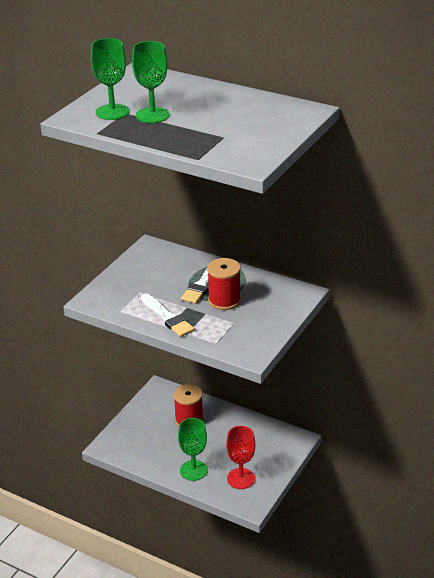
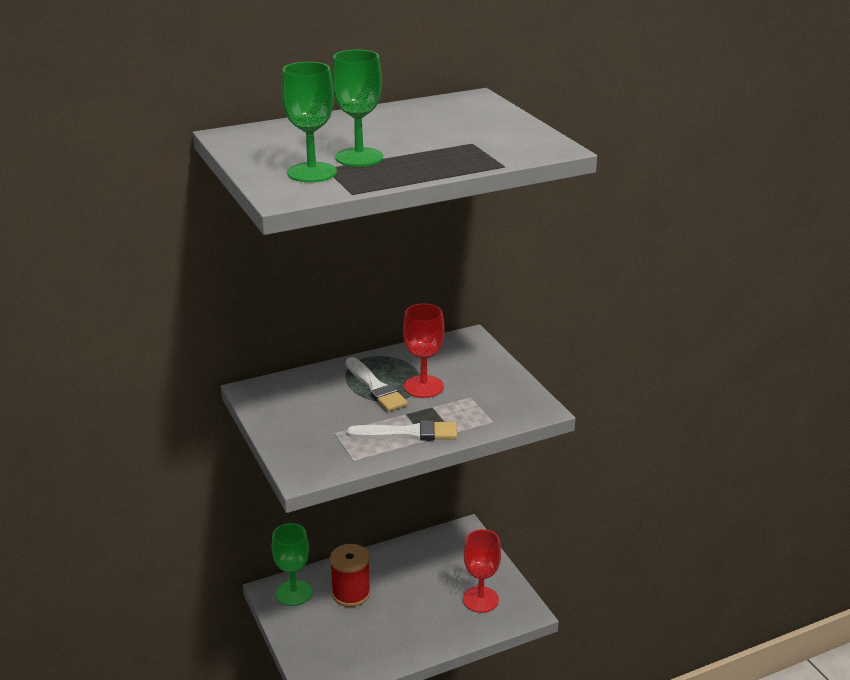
camera: 55 degrees left, 5 degrees down
(193, 470) = (432, 629): green goblet -> green goblet (294, 593)
(224, 300) = (423, 386): red spool -> red goblet

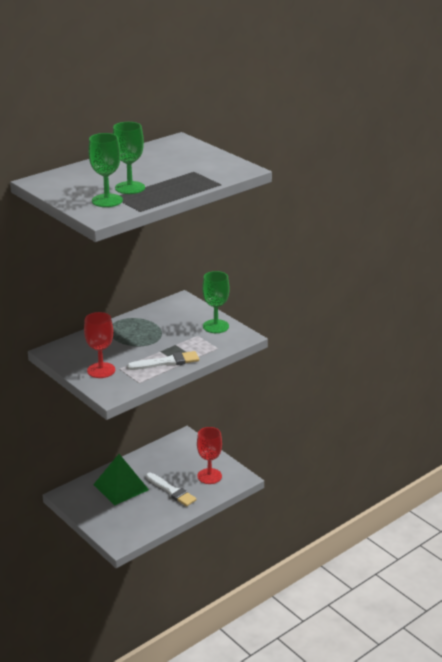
camera: 15 degrees left, 0 degrees up
(294, 593) = (81, 493): green goblet -> green goblet (216, 326)
(351, 593) = (121, 487): red spool -> green pyramid
(375, 387) = (133, 338): white brush -> white brush (171, 491)
(423, 386) = (164, 333): red goblet -> red goblet (101, 370)

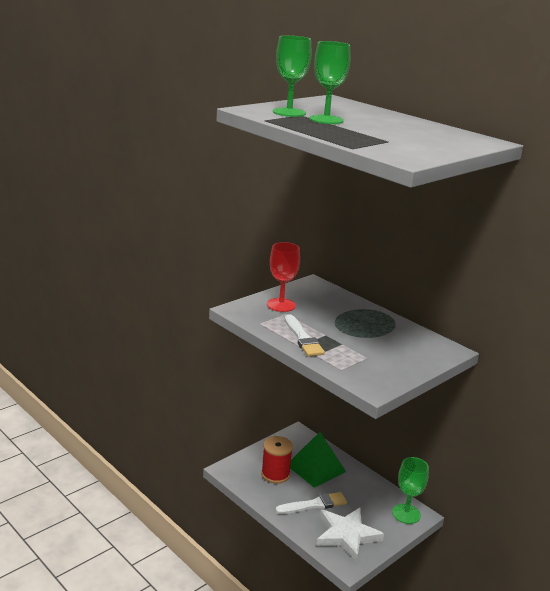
camera: 85 degrees right, 5 degrees down
(128, 512) = (275, 474): none -> red spool
(171, 491) = (314, 504): white brush -> white brush turned 150 degrees counterclockwise
(209, 476) = (346, 535): red goblet -> white star
(216, 326) = (392, 370): green goblet -> green goblet (406, 514)

